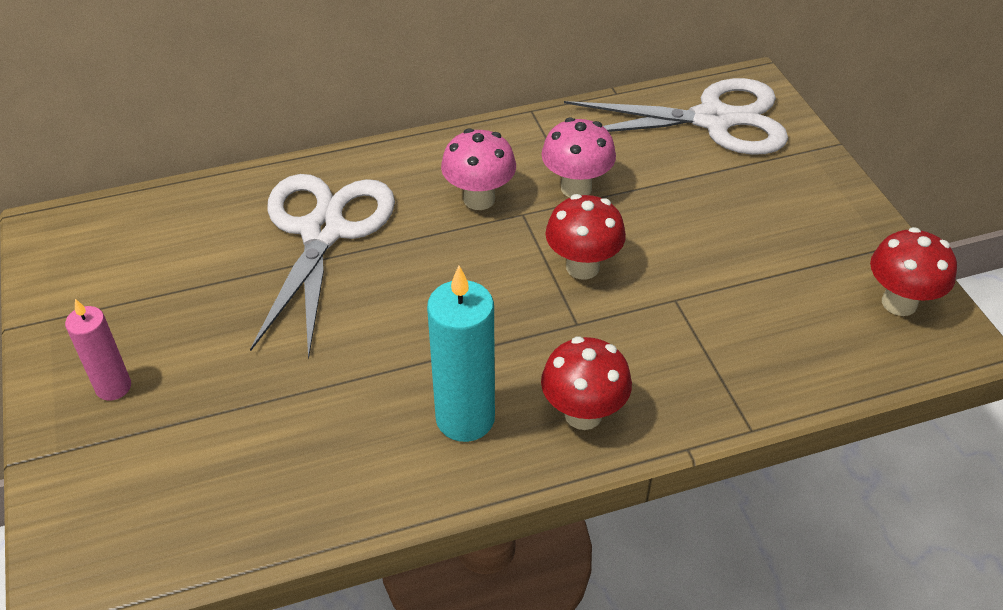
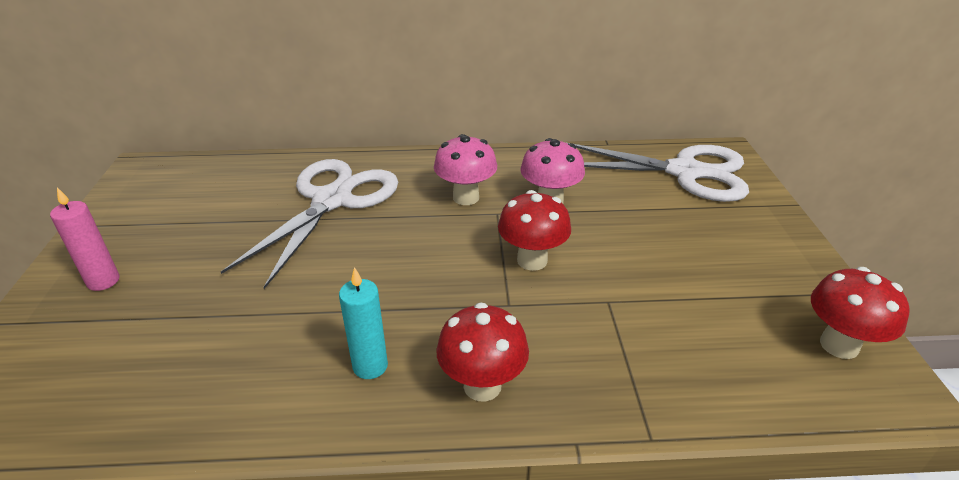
camera: 15 degrees right, 10 degrees down
(465, 418) = (370, 366): turquoise candle -> turquoise candle, size x0.61

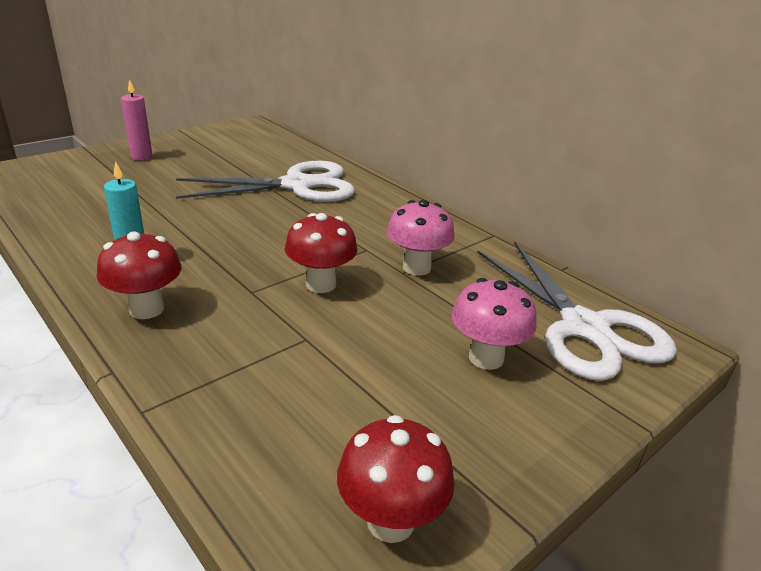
camera: 50 degrees right, 5 degrees down
(466, 197) = (369, 230): pink mushroom -> pink mushroom (486, 358)

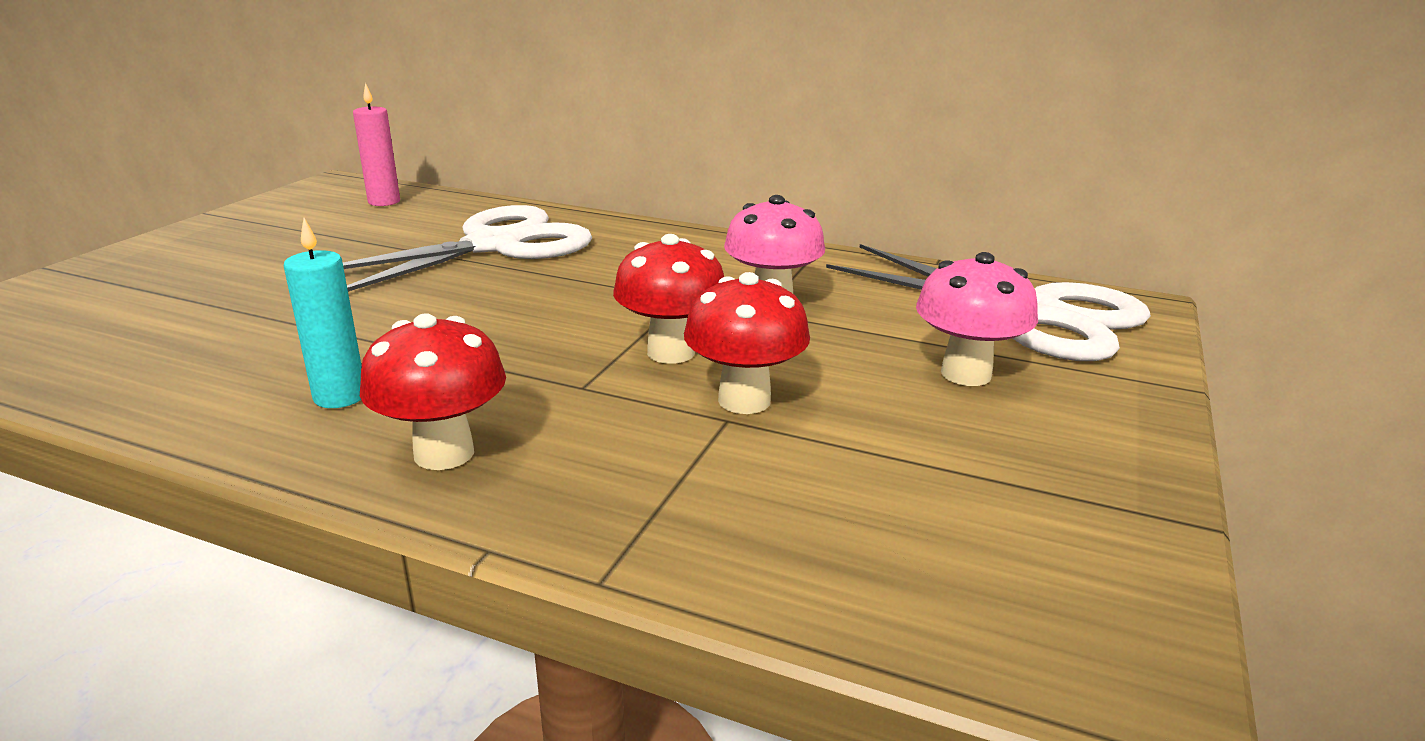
camera: 25 degrees left, 5 degrees down
(141, 157) = (181, 260): pink candle -> pink candle (384, 202)
(390, 521) = (1070, 577): red mushroom -> red mushroom (744, 400)

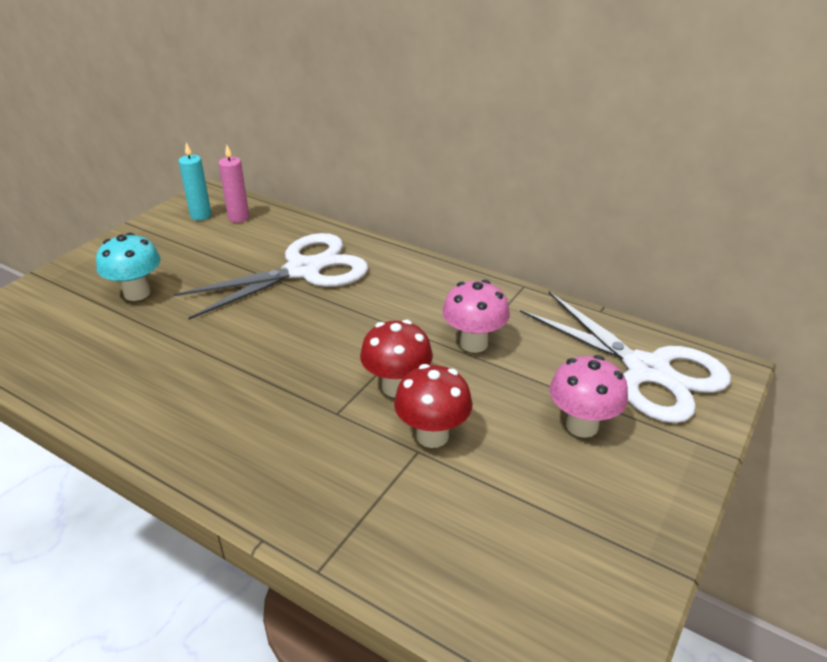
camera: 10 degrees right, 10 degrees up
(227, 280) = (137, 293): none -> turquoise mushroom
(340, 397) = (195, 408): turquoise candle -> turquoise candle (201, 215)
(444, 453) = (248, 462): red mushroom -> none

